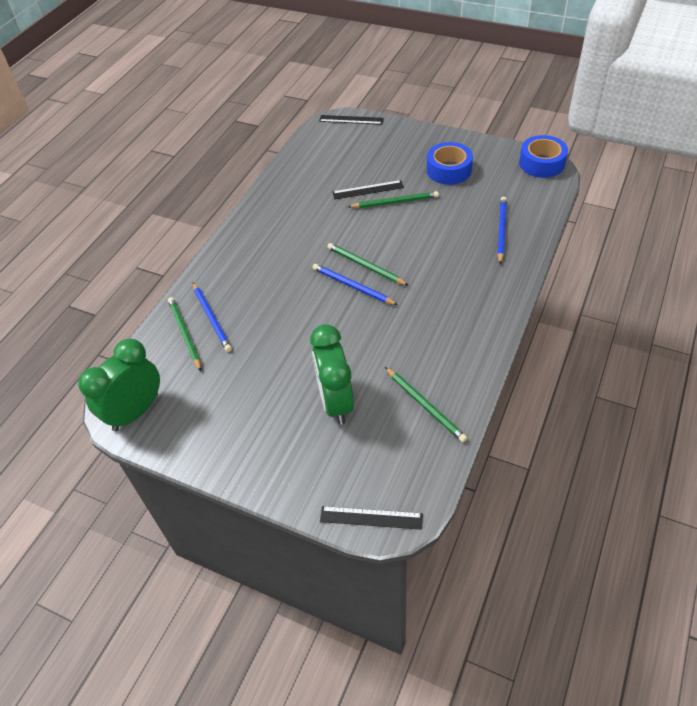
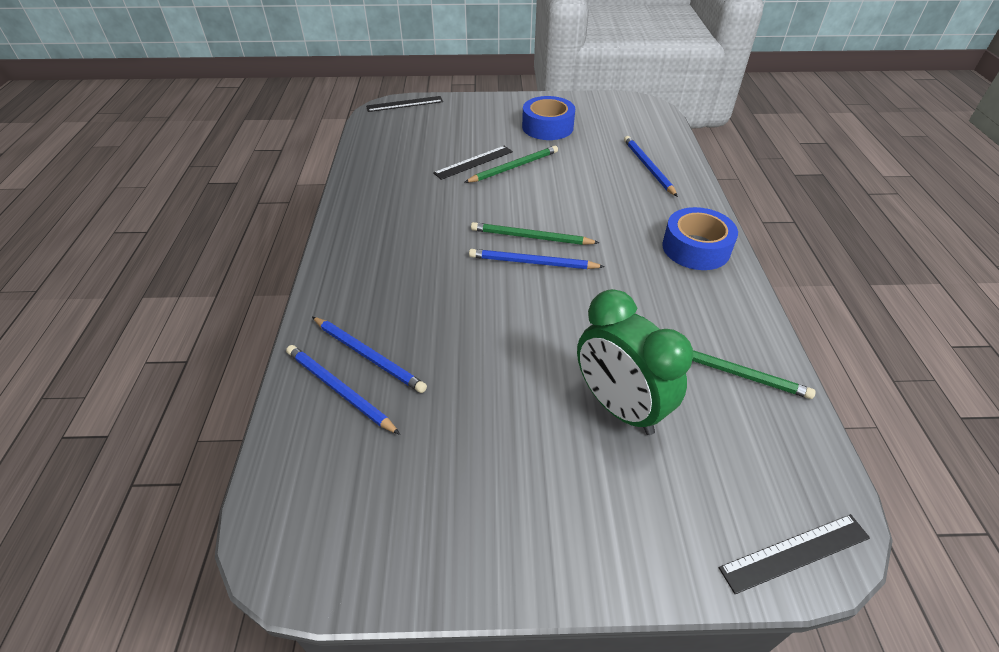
camera: 30 degrees left, 5 degrees down
(135, 412) = (324, 540): green clock -> none
(184, 334) = (339, 390): green pencil -> blue pencil
(541, 163) = (633, 104): blue tape -> blue tape (696, 248)

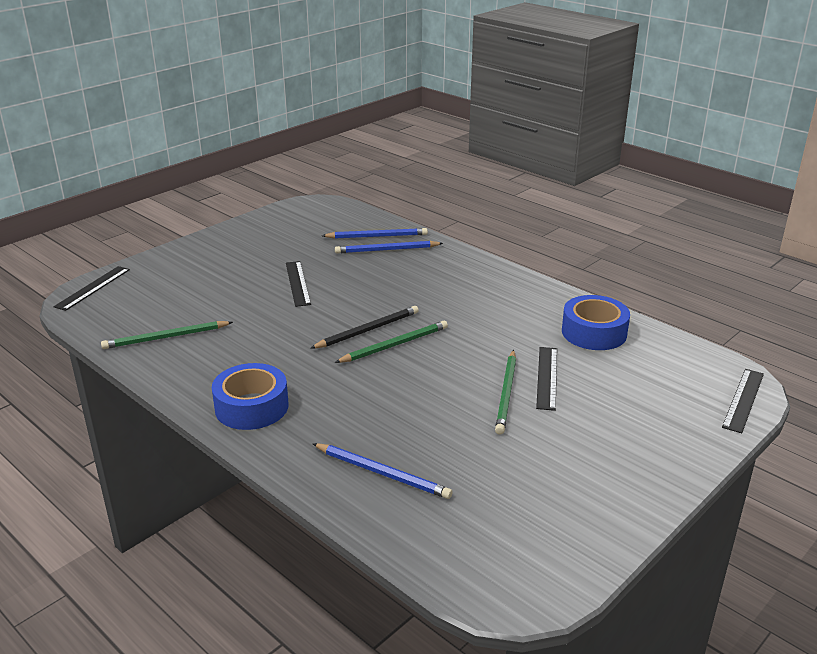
camera: 135 degrees right, 15 degrees down
(523, 366) = (297, 283): none -> black ruler
(532, 263) = (368, 330): blue pencil -> black pencil
(547, 127) = (561, 464): blue tape -> blue tape (594, 332)
(619, 407) = (223, 293): green clock -> none

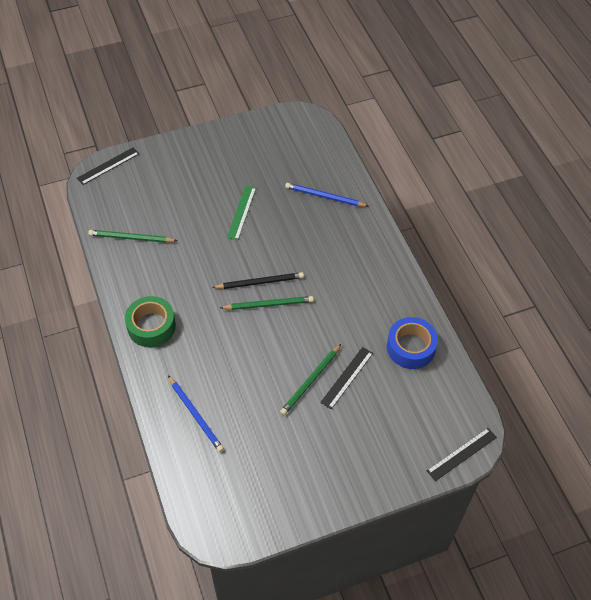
camera: 25 degrees right, 25 degrees up
(251, 407) = (151, 326): blue tape -> green tape
(297, 283) = (241, 212): black ruler -> green ruler
(377, 236) = (327, 177): blue pencil -> none

